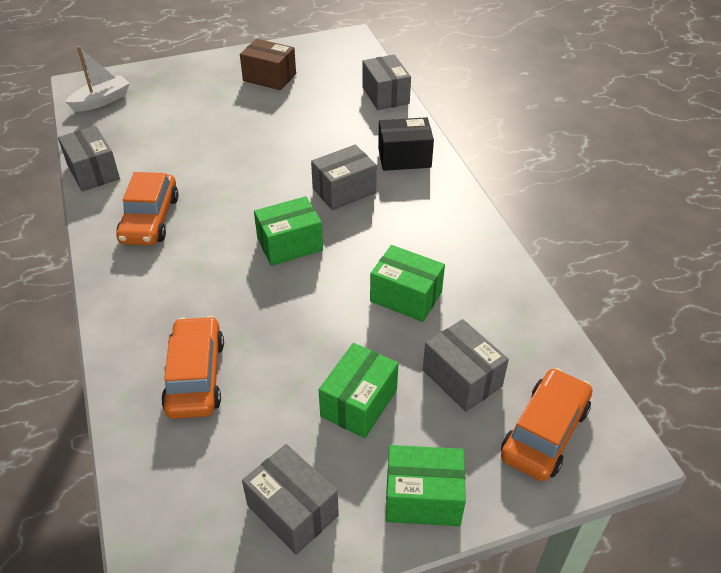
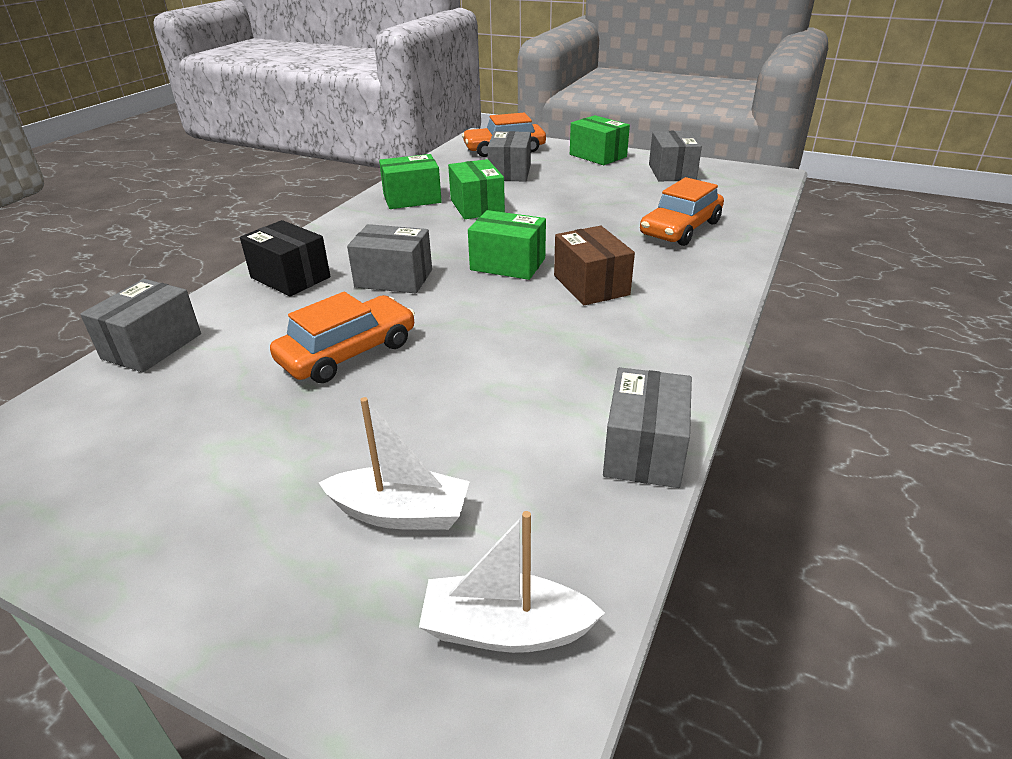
camera: 135 degrees left, 10 degrees down
(150, 219) = (618, 345): orange car -> orange car (348, 352)
(172, 106) = (401, 513): none -> white boat
(269, 77) = (188, 473): brown box -> brown box (591, 285)
(359, 403) = (584, 185): green box -> green box (412, 198)

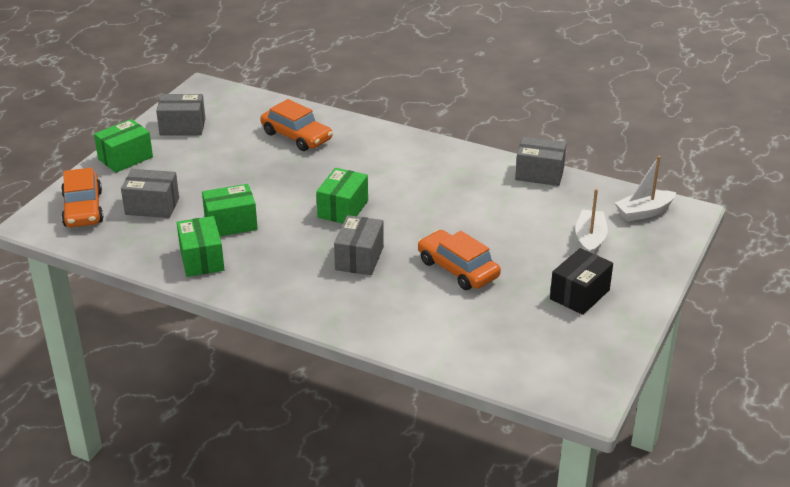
camera: 90 degrees left, 0 degrees up
(152, 346) = (450, 356): grey box -> none
(290, 277) = (352, 309): black box -> black box (579, 294)
(505, 629) = (644, 212): white boat -> white boat turned 60 degrees clockwise
(591, 285) = (378, 177): brown box -> none

